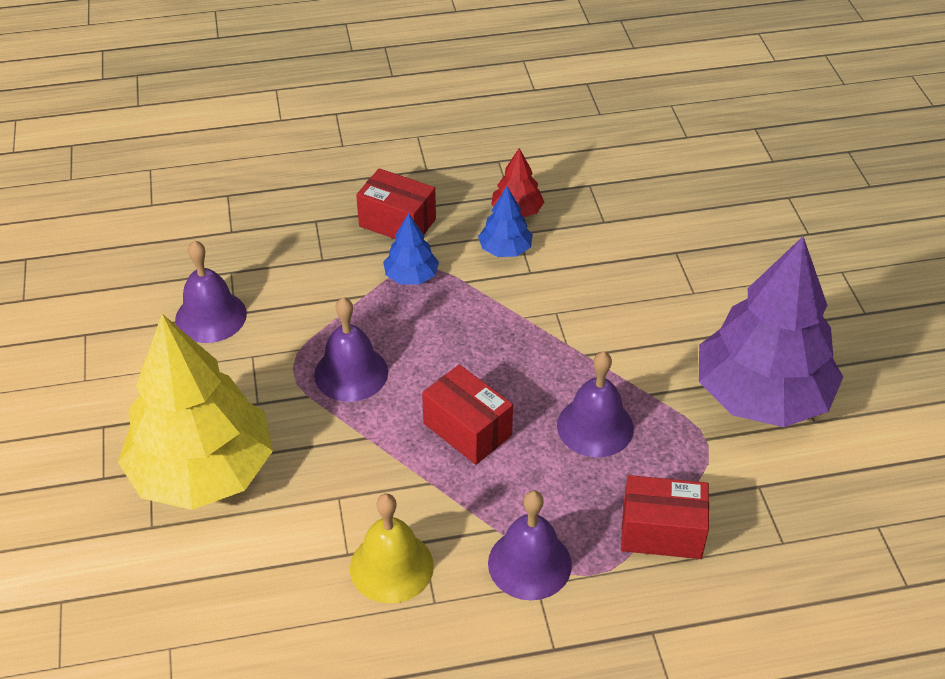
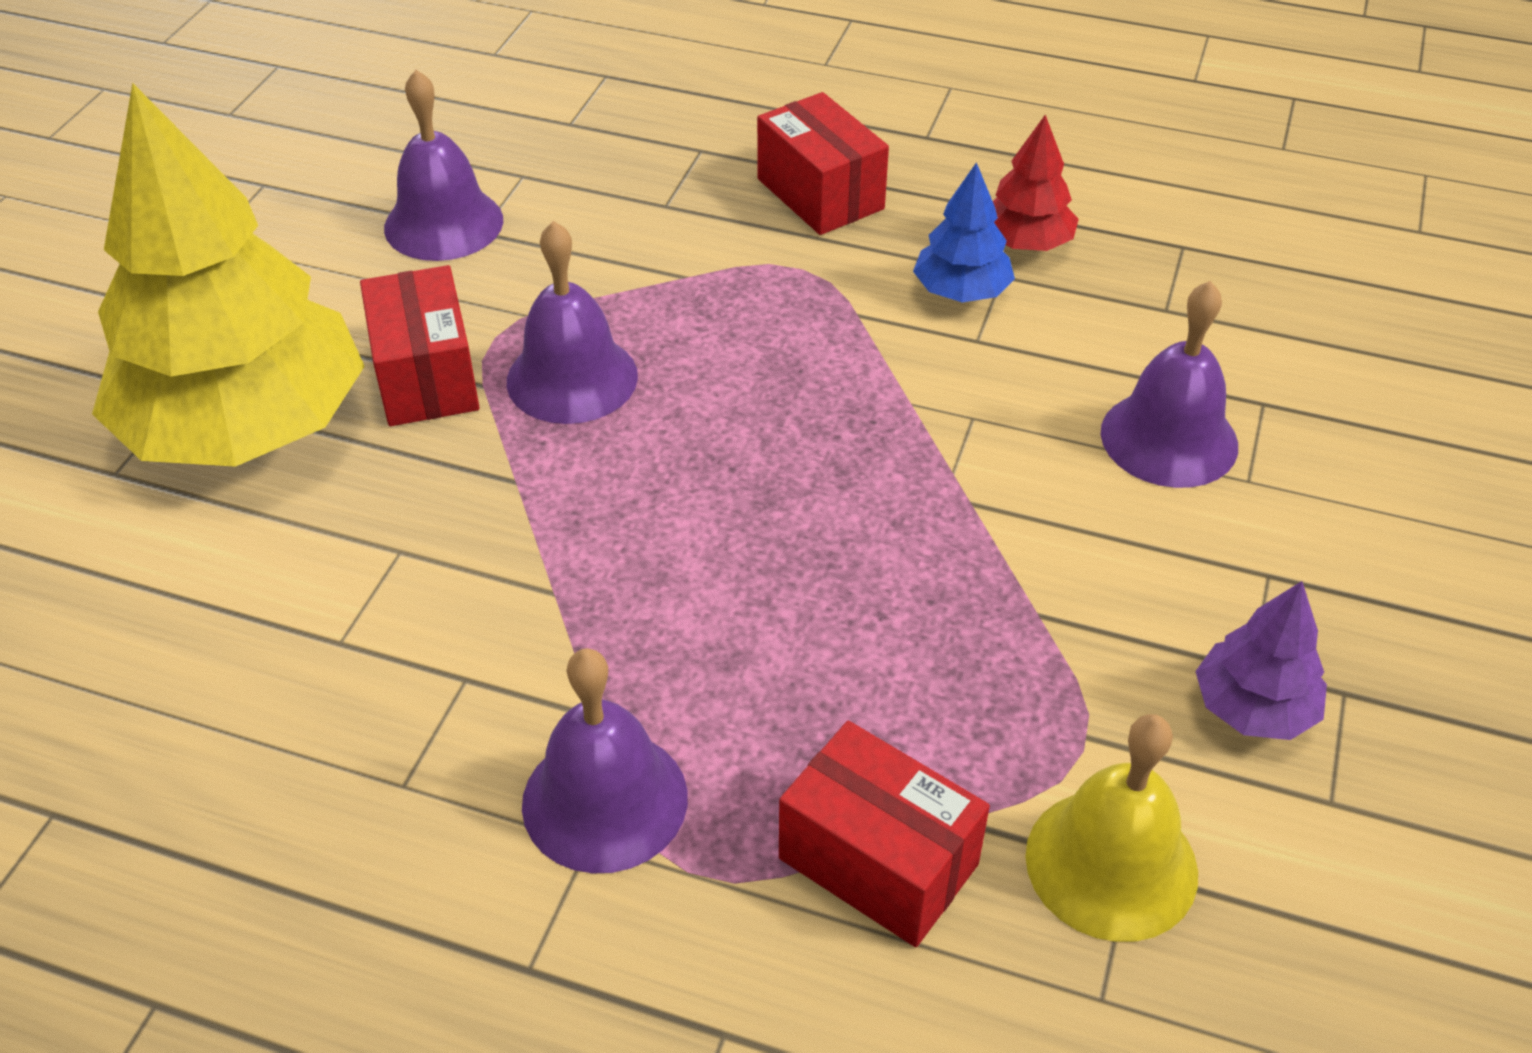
camera: 30 degrees right, 0 degrees up
(391, 566) = (386, 694): yellow bell -> yellow bell (1111, 864)
(411, 276) = (778, 276): blue tree -> none
(467, 429) = (679, 537): red box -> red box (426, 377)
(595, 426) = (897, 625): purple bell -> purple bell (1169, 438)
(761, 395) = (1253, 708): purple tree -> purple tree, size x0.43

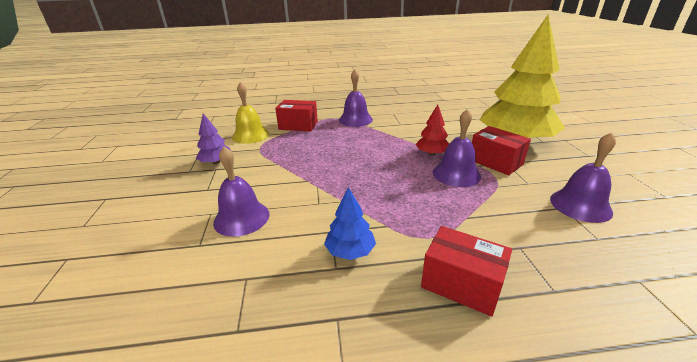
camera: 155 degrees right, 15 degrees down
(1026, 243) = (332, 294): red tree -> red tree (431, 153)

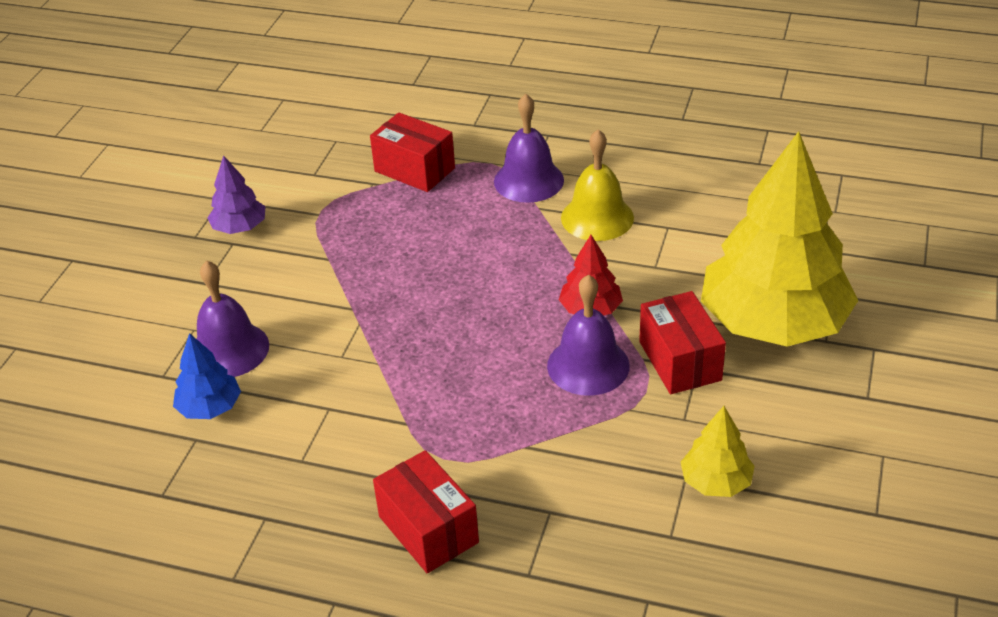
camera: 25 degrees right, 10 degrees up
(250, 135) = (321, 175): yellow bell -> yellow bell (597, 217)
(350, 251) = (332, 444): blue tree -> blue tree (210, 408)
(580, 205) = (716, 482): purple bell -> yellow tree

